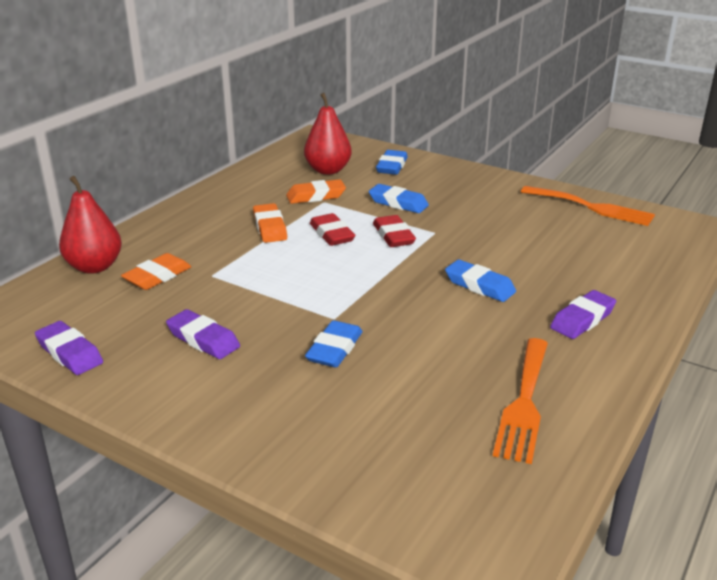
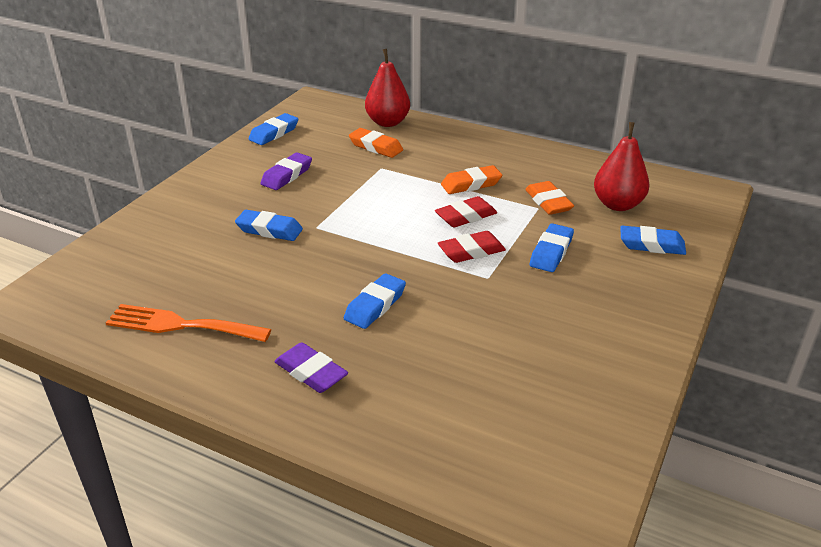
camera: 85 degrees right, 5 degrees up
(70, 353) = (274, 133): purple eraser -> blue eraser
(592, 207) = (600, 410): orange fork -> none

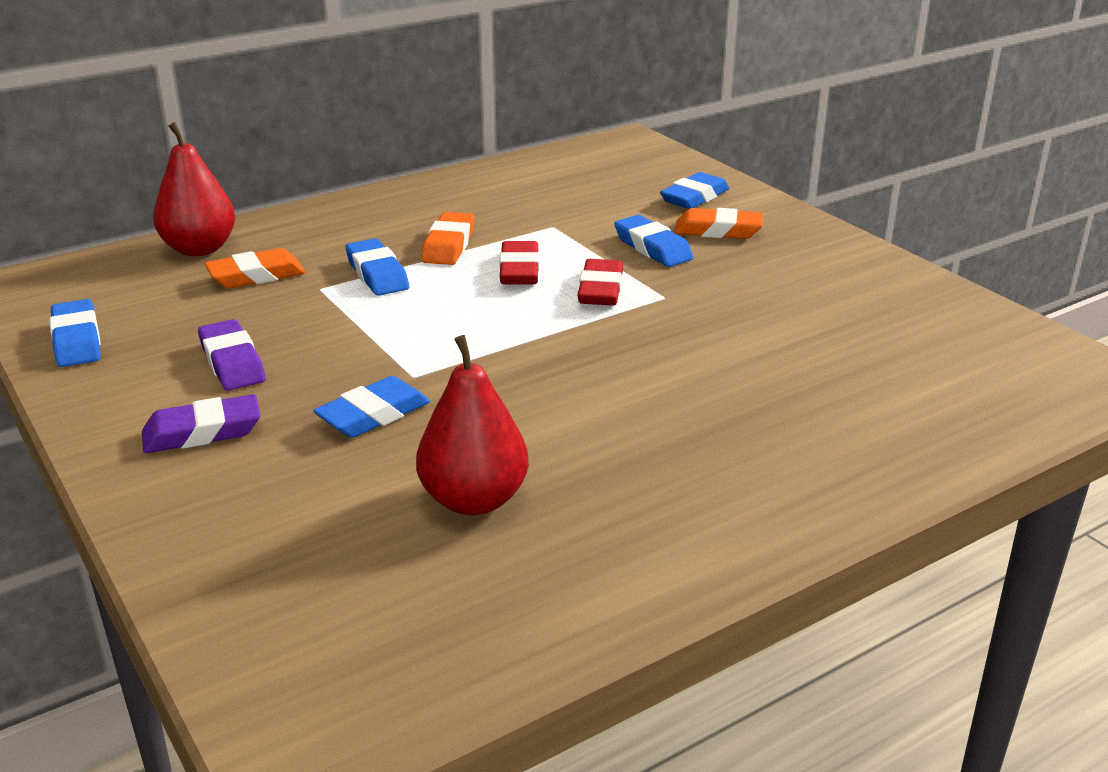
camera: 60 degrees left, 5 degrees down
(181, 325) = (551, 555): orange fork -> none
(311, 372) = (759, 466): purple eraser -> purple eraser (202, 432)
(375, 305) = (653, 382): blue eraser -> blue eraser (377, 274)
(548, 202) = (549, 217): orange eraser -> orange eraser (718, 231)
(618, 205) = (599, 187): red pear -> red pear (474, 500)

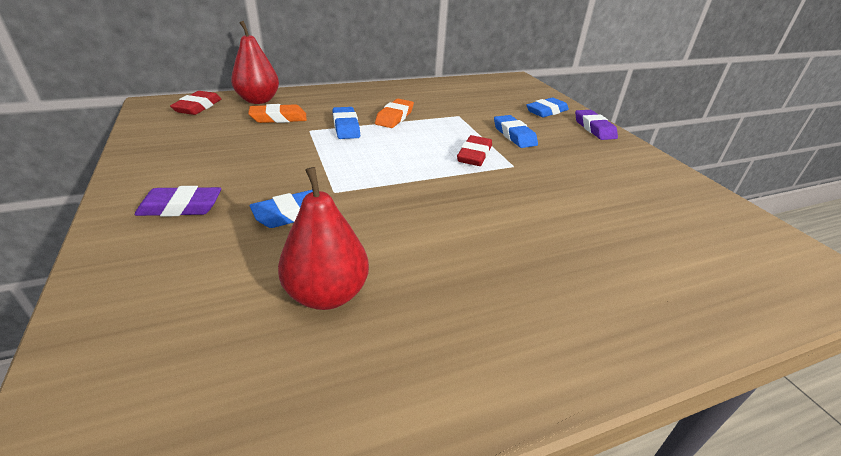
camera: 10 degrees right, 5 degrees up
(77, 340) = (156, 138): blue eraser -> none
(232, 362) = (231, 165): purple eraser -> purple eraser (594, 128)
(519, 270) = (429, 137): red eraser -> red eraser (198, 107)
(718, 231) = (557, 131): orange eraser -> none

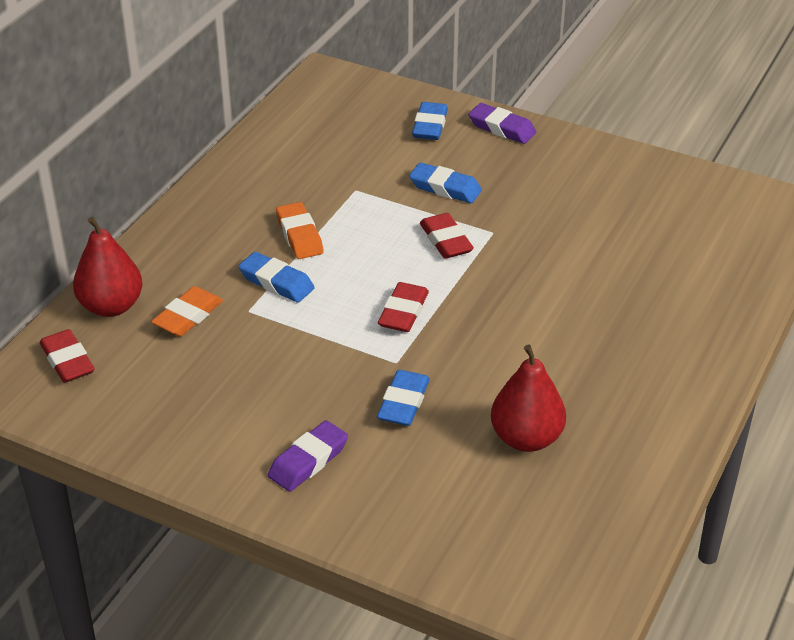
camera: 40 degrees left, 5 degrees up
(386, 172) = (403, 312): none -> red eraser

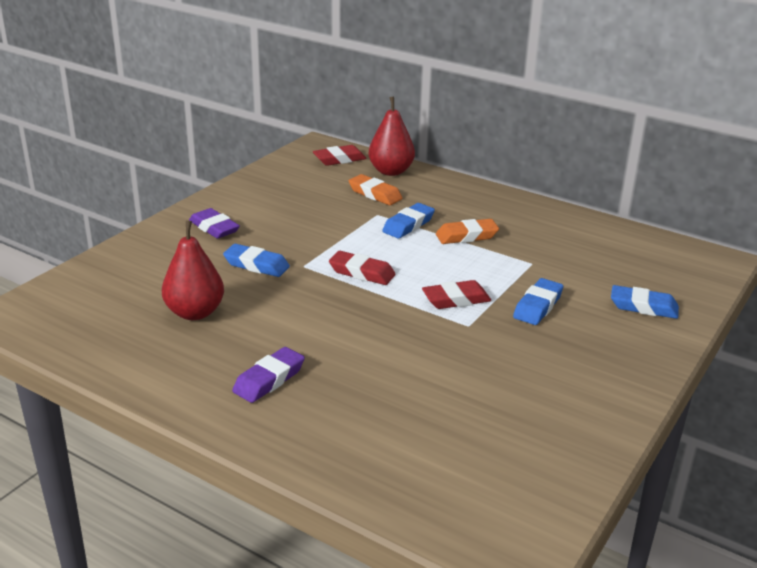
camera: 95 degrees right, 10 degrees down
(502, 128) = (649, 349): purple eraser -> purple eraser (269, 380)

